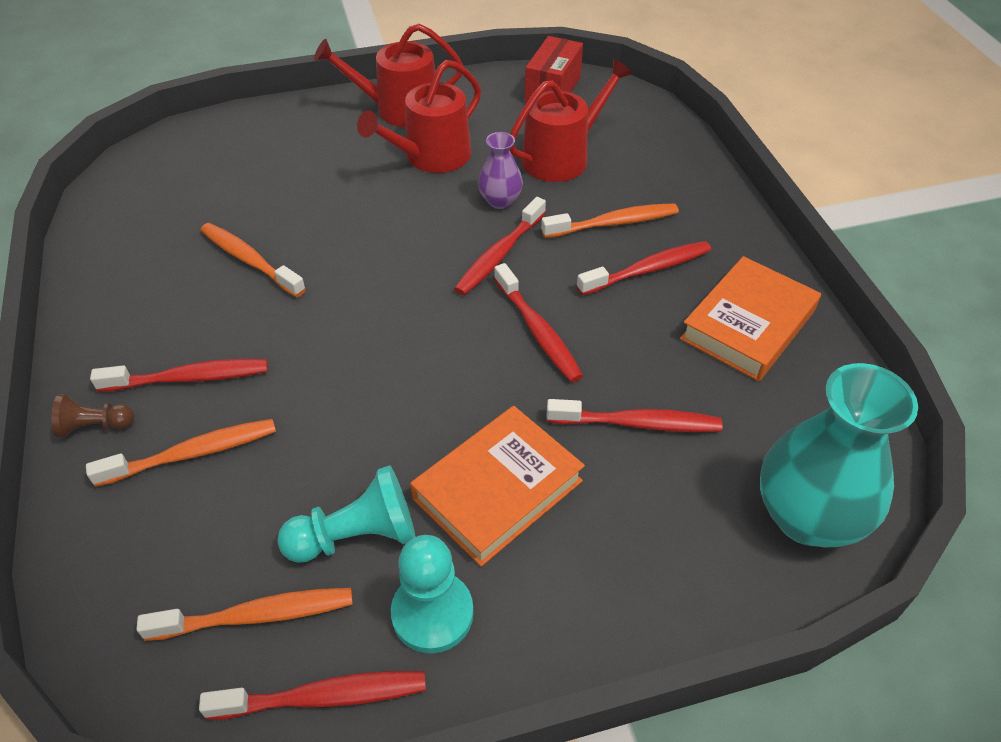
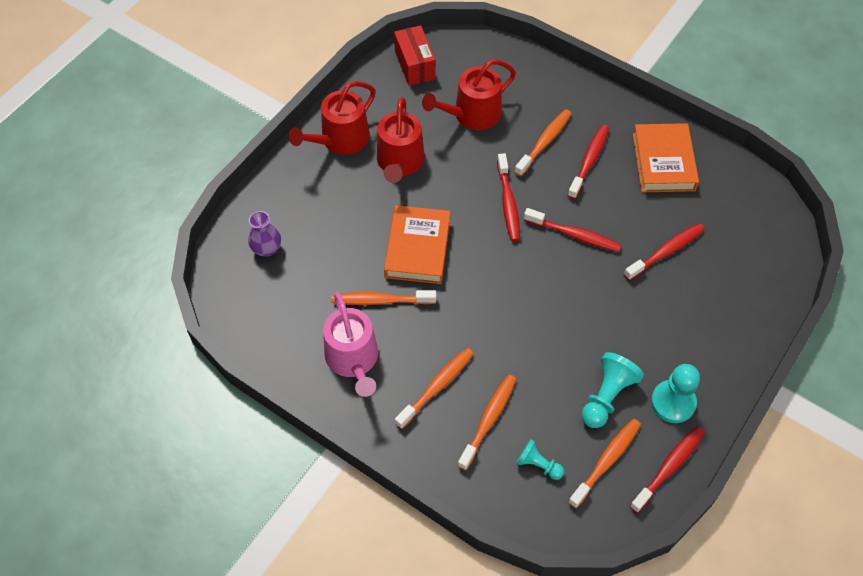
camera: 40 degrees left, 10 degrees up
(95, 426) = (423, 445): brown pawn -> none
(151, 294) = (353, 359): none -> pink watering can
(176, 549) = (538, 465): none -> turquoise pawn
(189, 378) = (437, 386): red toothbrush -> orange toothbrush
(497, 489) = (641, 329): orange book -> orange book (417, 248)
(500, 201) = (471, 167): purple vase -> purple vase (267, 249)
(561, 157) = (472, 114): red watering can -> red watering can turned 135 degrees counterclockwise
(807, 516) = (770, 246): turquoise vase -> none

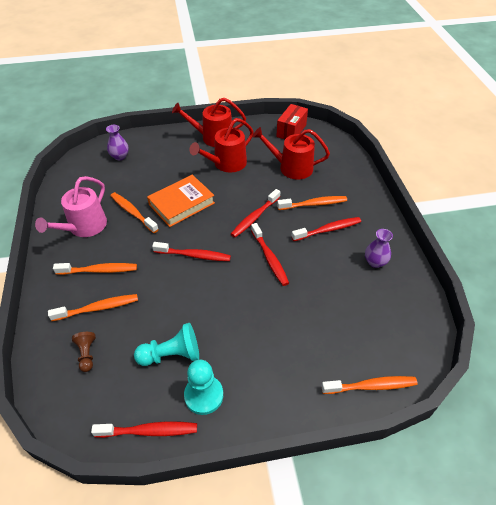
camera: 45 degrees right, 10 degrees down
(538, 465) = (87, 354): turquoise pawn -> brown pawn
(606, 461) = (121, 389): orange toothbrush -> orange toothbrush (371, 386)
(663, 162) = (375, 262): orange book -> purple vase
(666, 251) = (313, 309): red toothbrush -> red toothbrush (194, 255)

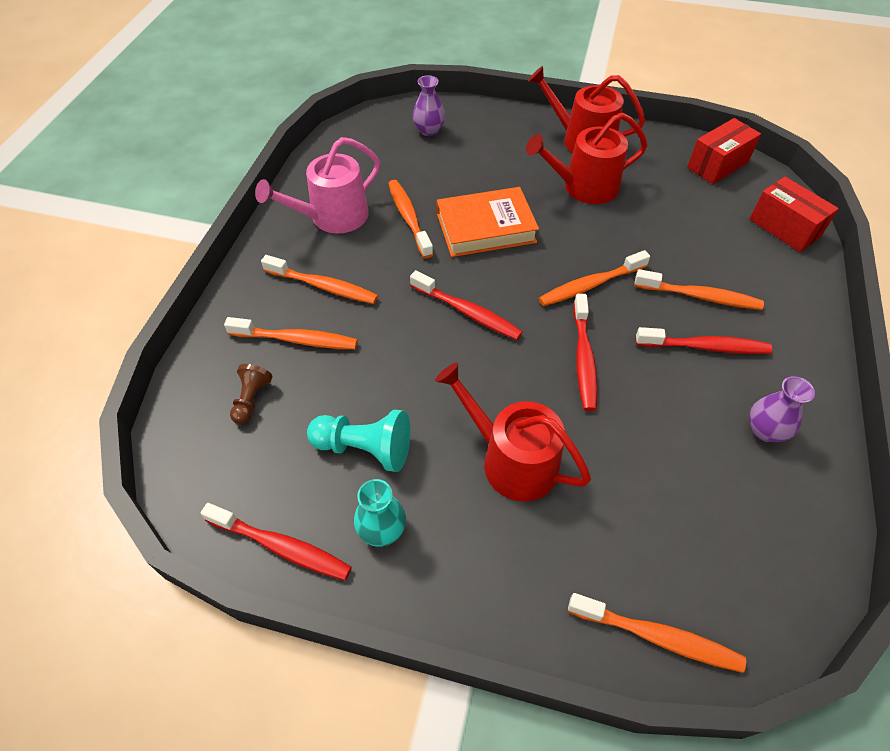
camera: 25 degrees right, 5 degrees up
(204, 395) = (382, 529): turquoise pawn -> turquoise vase
(254, 217) = (590, 285): red toothbrush -> orange toothbrush
(291, 167) = (689, 225): red watering can -> red watering can (512, 460)
(339, 154) = (784, 228): none -> red box

